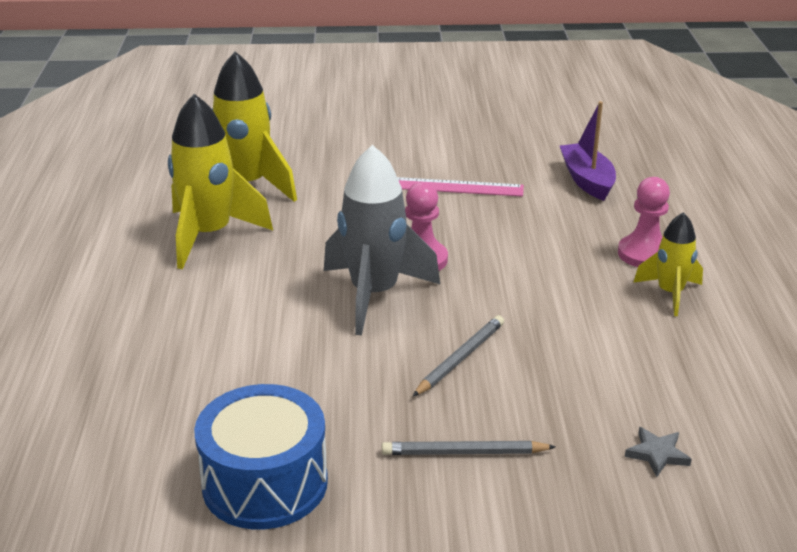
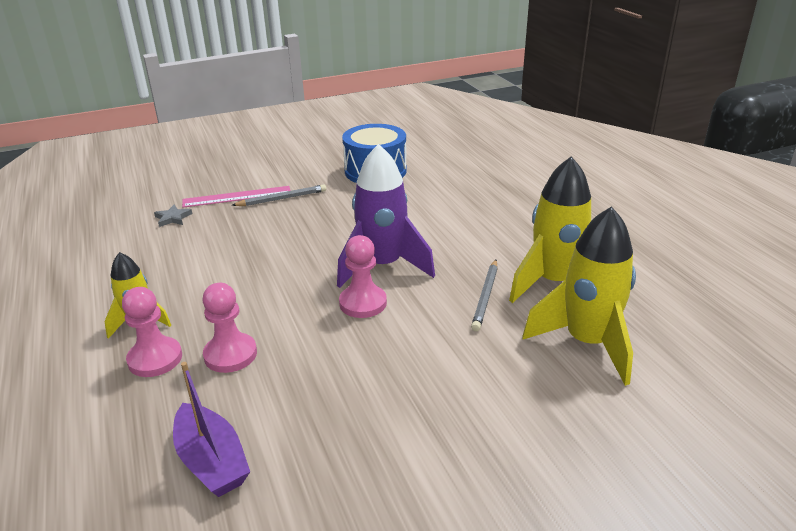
camera: 160 degrees right, 0 degrees up
(374, 294) = (383, 266): grey rocket -> purple rocket
(454, 187) = (373, 402): pink ruler -> pink ruler (237, 196)
(460, 358) = (300, 239): grey pencil -> grey pencil (485, 296)
(569, 242) = (230, 354): none -> pink pawn

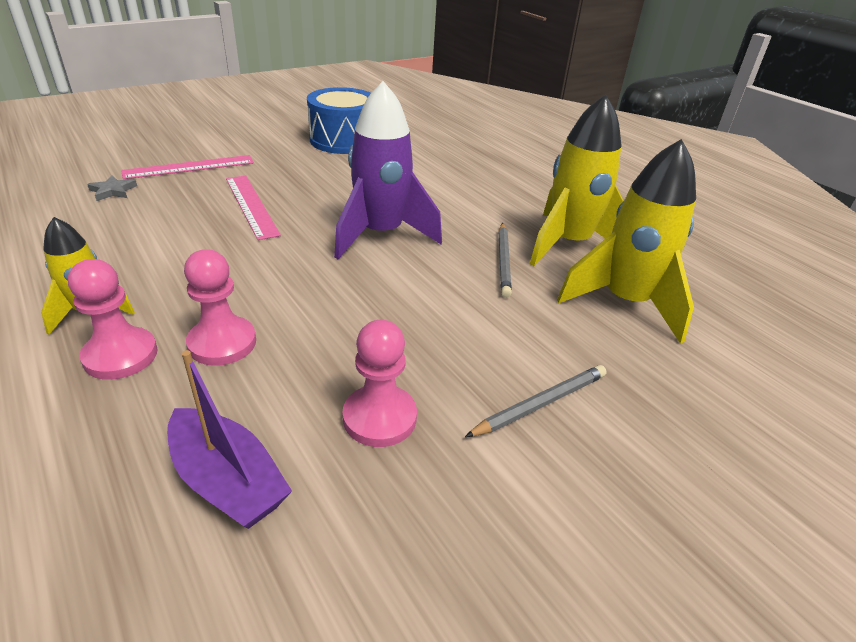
camera: 15 degrees left, 5 degrees up
(279, 235) = (251, 205): none -> pink ruler
(282, 199) = (244, 168): grey pencil -> grey pencil (540, 404)
(363, 303) = (370, 274): pink pawn -> pink pawn (379, 418)

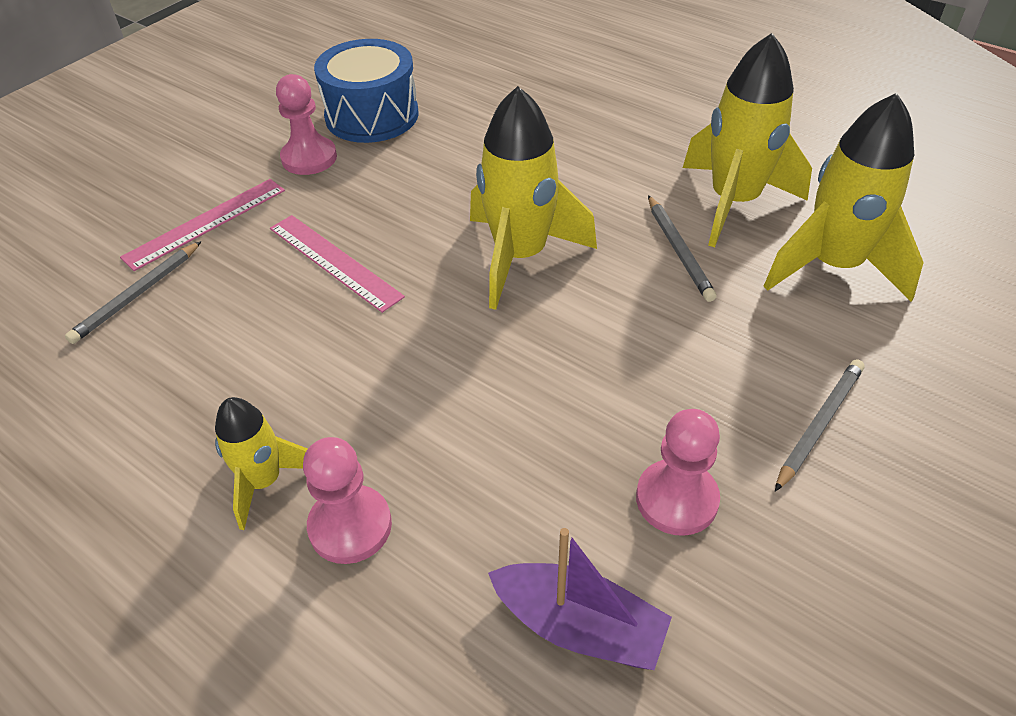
camera: 15 degrees left, 10 degrees up
(113, 191) = (137, 295): grey star -> grey pencil
(222, 343) = (450, 469): pink pawn -> pink pawn (309, 158)
(381, 235) = (520, 256): purple rocket -> yellow rocket

